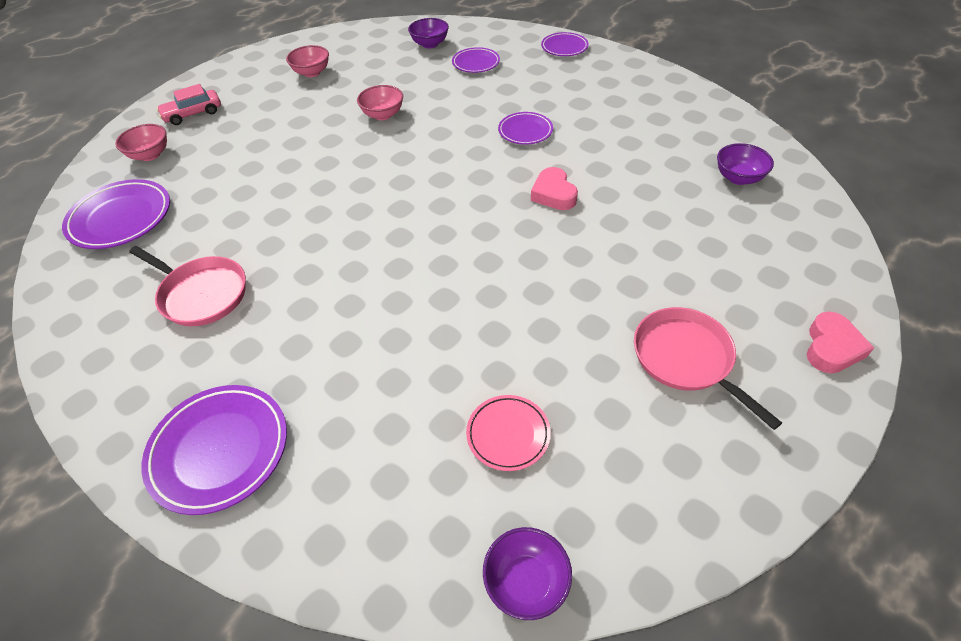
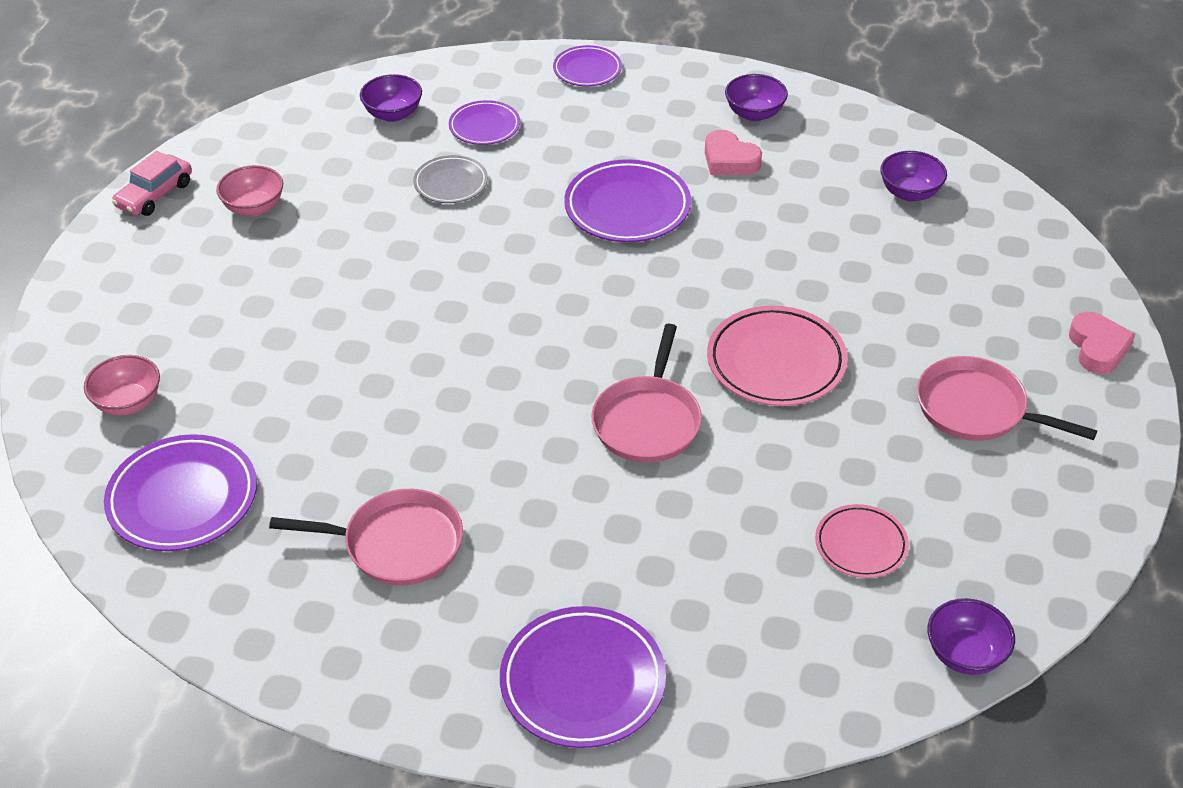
camera: 30 degrees left, 5 degrees down
(193, 114) = (129, 324): pink car -> pink car (155, 195)
(383, 115) = (419, 241): pink bowl -> none
(425, 273) = (648, 421): none -> pink pan
(429, 88) = (451, 183): none -> grey plate
(525, 131) = (627, 207): purple plate -> purple plate, size x1.67
(548, 264) = (776, 362): none -> pink plate
(553, 194) = (721, 278): pink heart -> pink heart (729, 160)
(656, 98) = (754, 113): none -> purple bowl

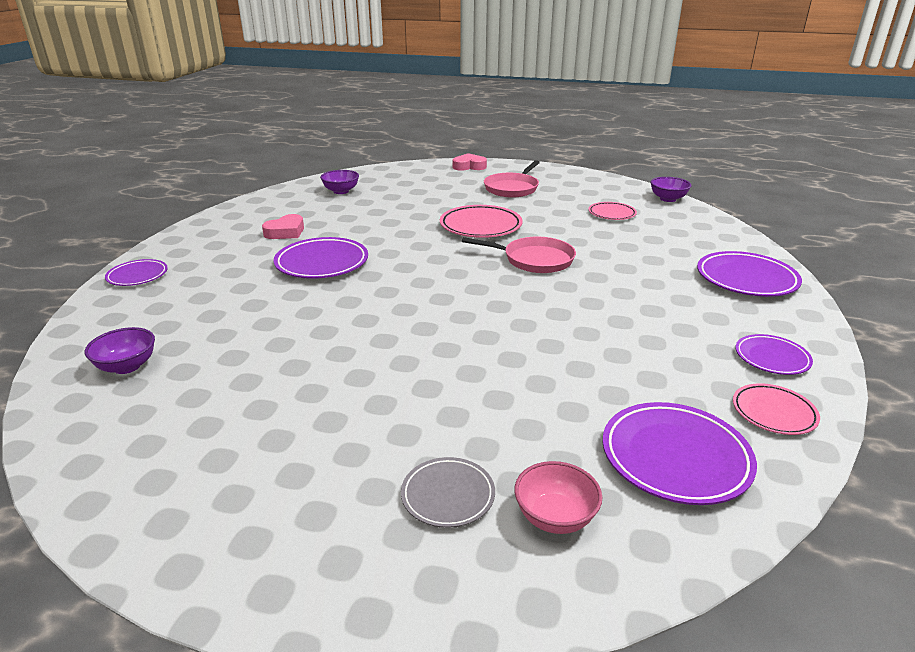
camera: 90 degrees left, 15 degrees down
(155, 195) = (168, 545): pink car -> none
(237, 604) = (773, 413): none -> pink plate
(254, 207) = (238, 450): pink bowl -> none
(397, 544) = (674, 342): pink pan -> none
(451, 183) = (257, 332): grey plate -> grey plate (448, 495)
(484, 127) = (184, 318): purple plate -> purple plate (771, 358)
(754, 113) = (239, 224): purple bowl -> none

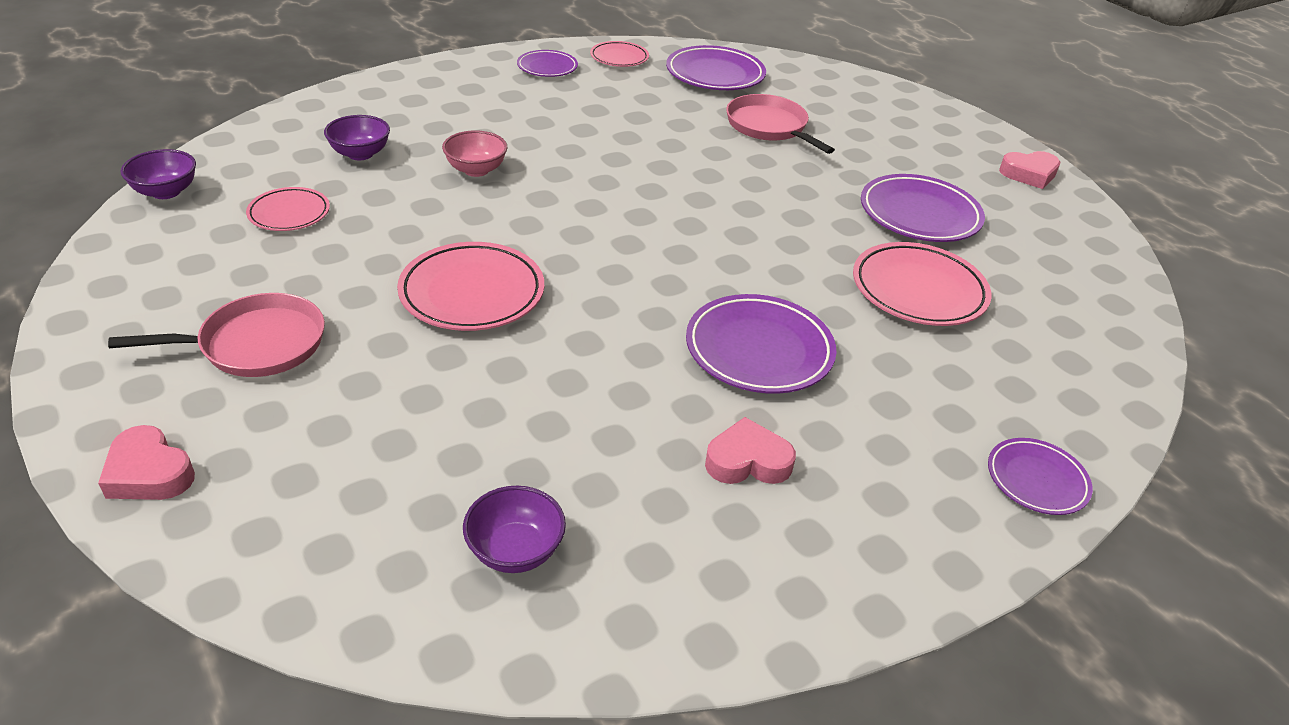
camera: 140 degrees left, 10 degrees up
(127, 366) = (1062, 317): purple bowl -> purple bowl (360, 154)
(188, 536) = (1029, 174): none -> pink heart
(251, 333) = (918, 290): none -> pink plate
(448, 495) = (863, 121): grey plate -> none
(534, 260) = (521, 211): pink pan -> pink pan (769, 127)
(555, 517) = (818, 91): pink bowl -> pink bowl (476, 170)
(746, 279) = (405, 97): purple plate -> purple plate (919, 214)

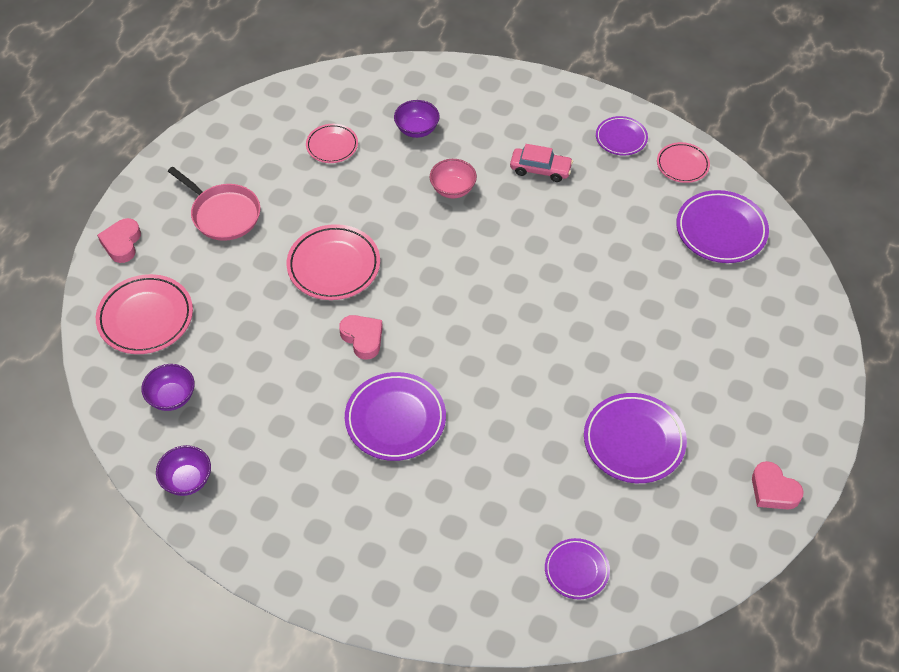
camera: 60 degrees right, 15 degrees up
(166, 192) = (304, 86): purple bowl -> purple bowl (187, 480)
(524, 116) = (540, 169): none -> pink car
(747, 461) = (298, 457): pink heart -> pink heart (363, 338)
(769, 127) = (672, 301): pink pan -> none
(918, 290) = (532, 475): pink plate -> pink plate (145, 318)
(1036, 480) = (388, 600): purple plate -> purple plate (576, 570)

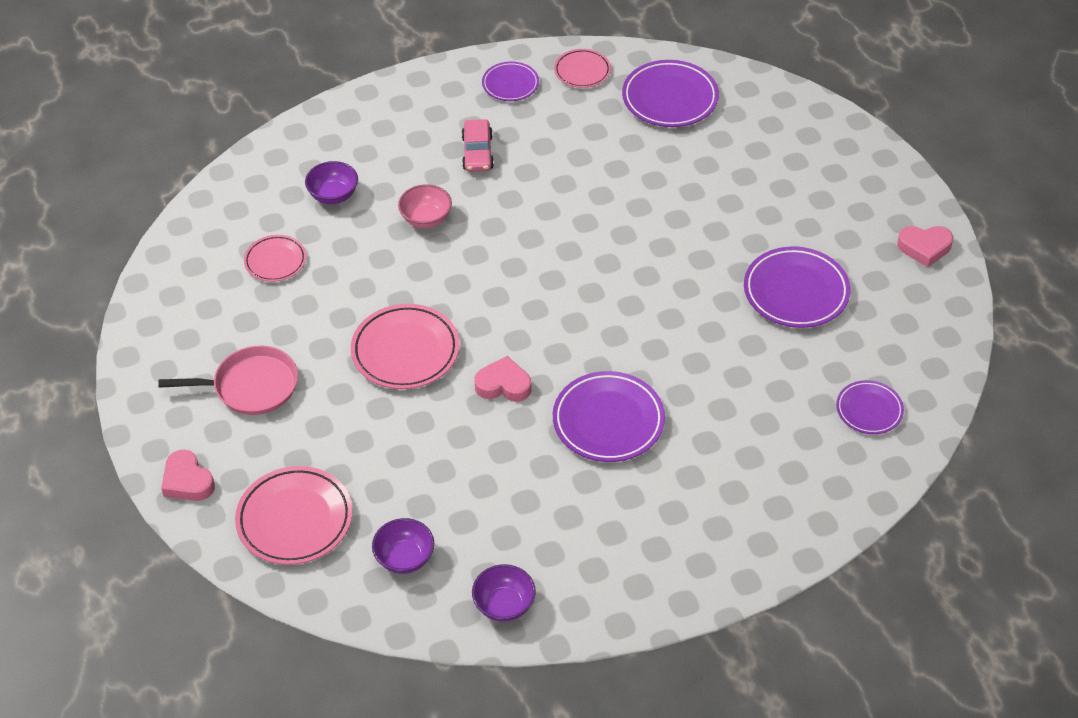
camera: 45 degrees left, 5 degrees down
(540, 169) = (477, 153): pink car -> pink car turned 120 degrees clockwise

